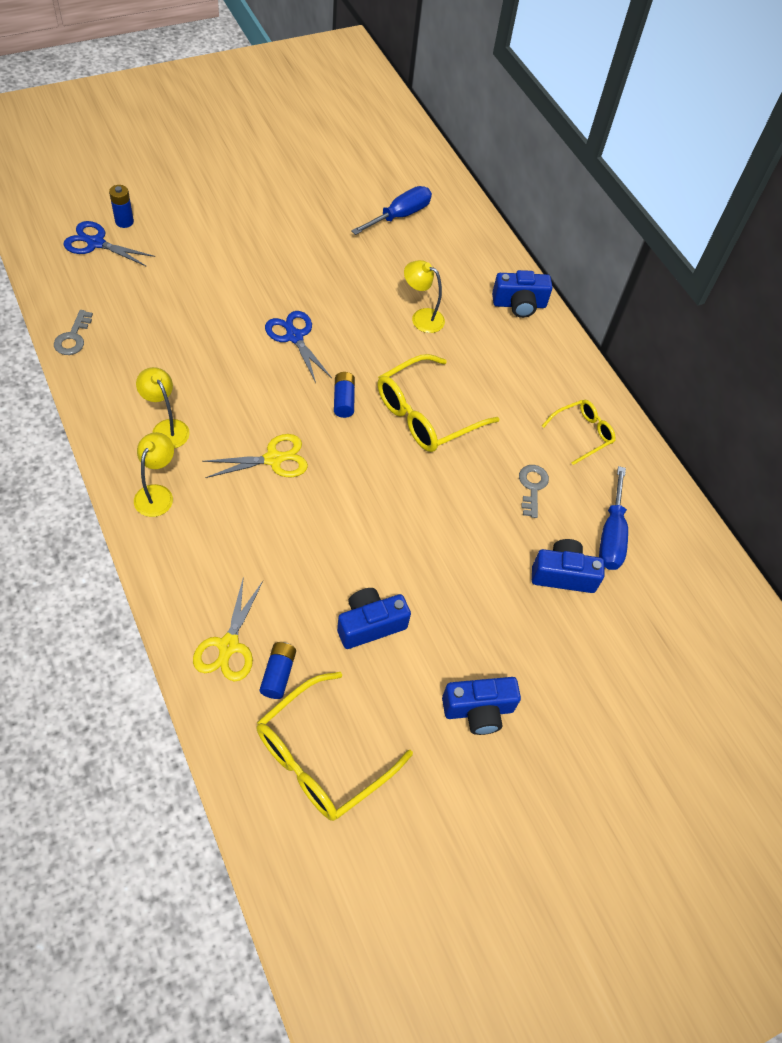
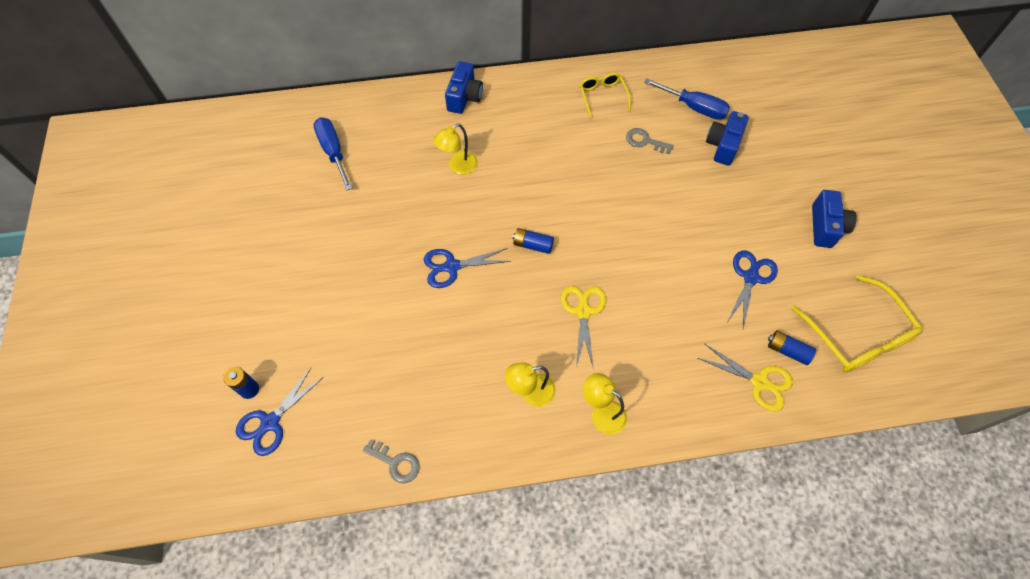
camera: 65 degrees left, 5 degrees up
(370, 624) = (750, 277): blue camera -> blue scissors
(426, 414) = (561, 190): yellow glasses -> none

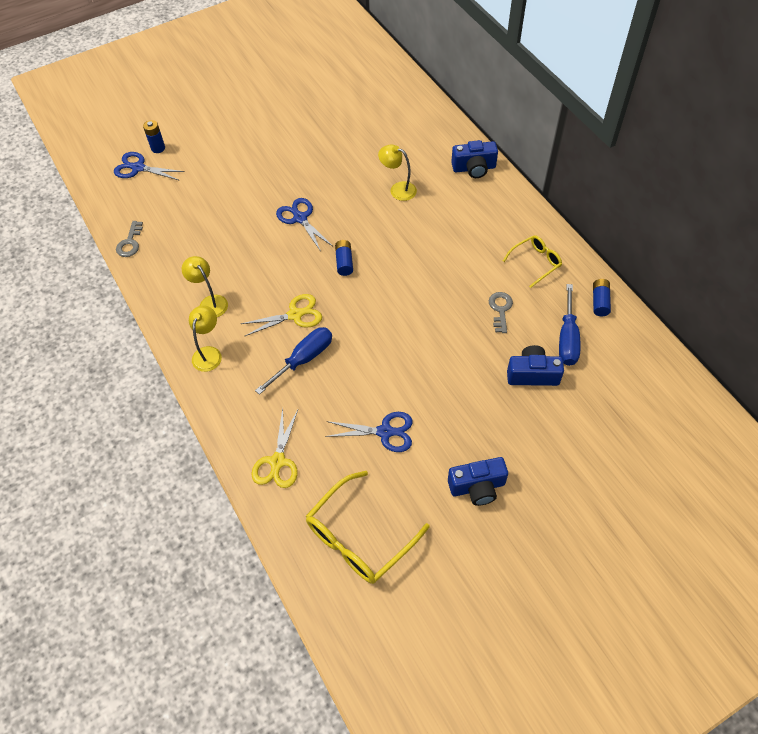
camera: 70 degrees right, 5 degrees down
(333, 152) = (371, 112): blue screwdriver -> blue screwdriver (304, 359)
(787, 350) = (318, 478): blue battery -> blue battery (600, 302)

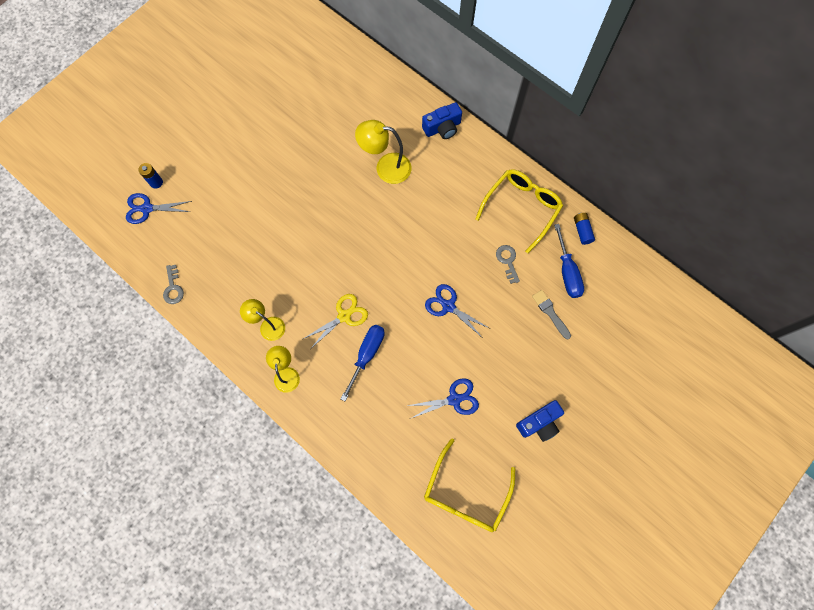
camera: 20 degrees left, 15 degrees up
(277, 461) = (380, 452): yellow scissors -> none
(300, 218) = (313, 220): blue scissors -> blue scissors (448, 306)
(344, 262) = (366, 253): blue battery -> none
(398, 189) = (385, 167): yellow lamp -> yellow lamp, size x1.51
(532, 374) = (550, 313): blue camera -> grey brush
(535, 262) = (521, 208): yellow glasses -> yellow glasses, size x1.73

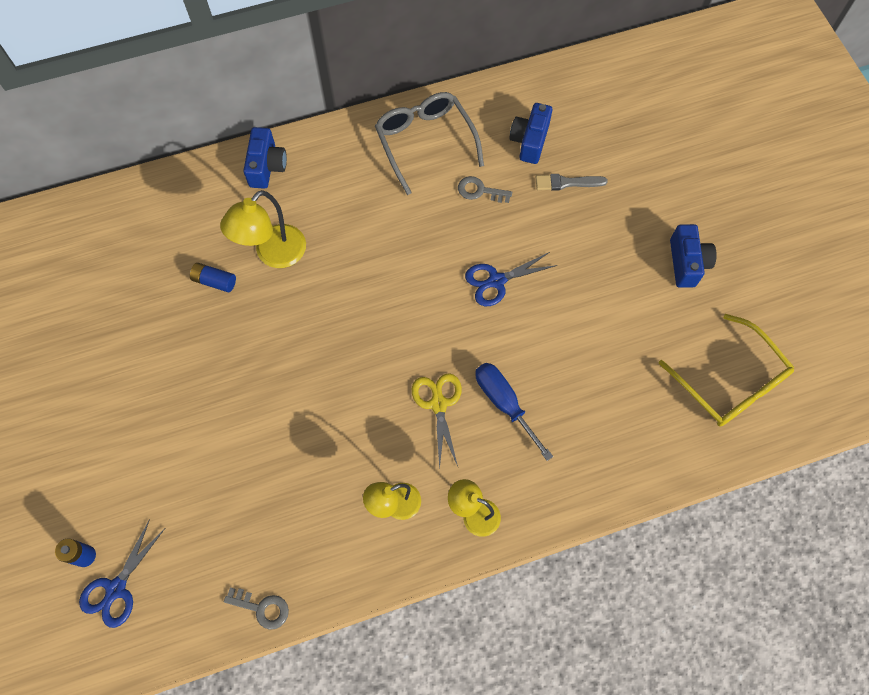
camera: 60 degrees left, 5 degrees down
(454, 399) = (613, 335): blue scissors -> none
(521, 208) = (425, 142): yellow glasses -> grey glasses
(567, 272) = (529, 141): blue screwdriver -> blue camera
(582, 231) = (490, 100): blue battery -> blue battery (214, 281)

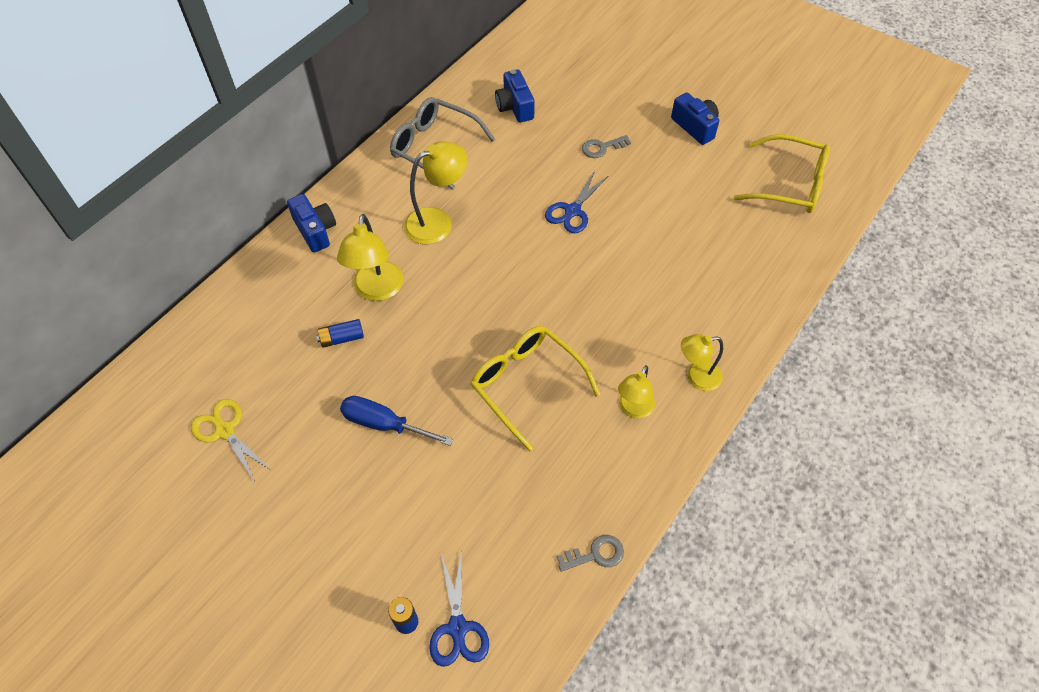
camera: 35 degrees left, 10 degrees down
(325, 421) = (526, 384): none -> yellow glasses
(371, 219) = (437, 222): none -> yellow lamp
(438, 404) = (603, 319): yellow scissors -> yellow scissors (225, 431)
(480, 191) = (506, 158): grey key -> grey key (602, 148)
(504, 403) = (651, 289): blue screwdriver -> blue screwdriver (384, 424)
(566, 183) = (566, 120): grey brush -> none

